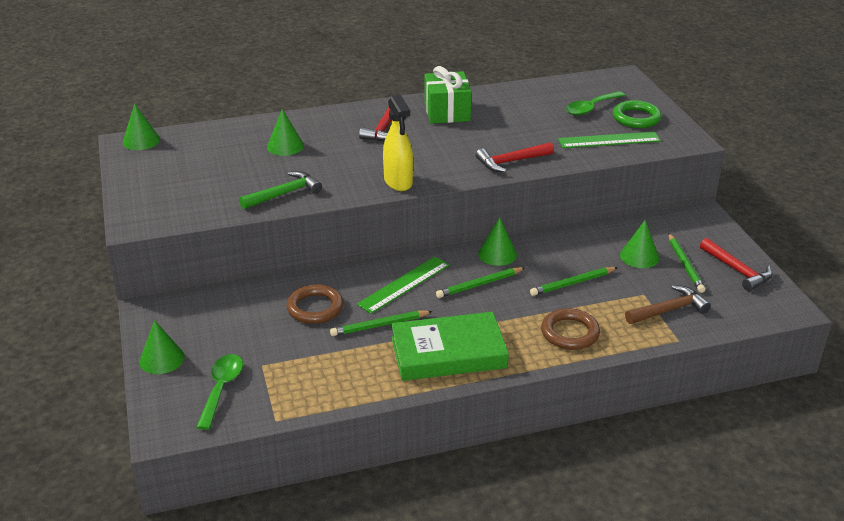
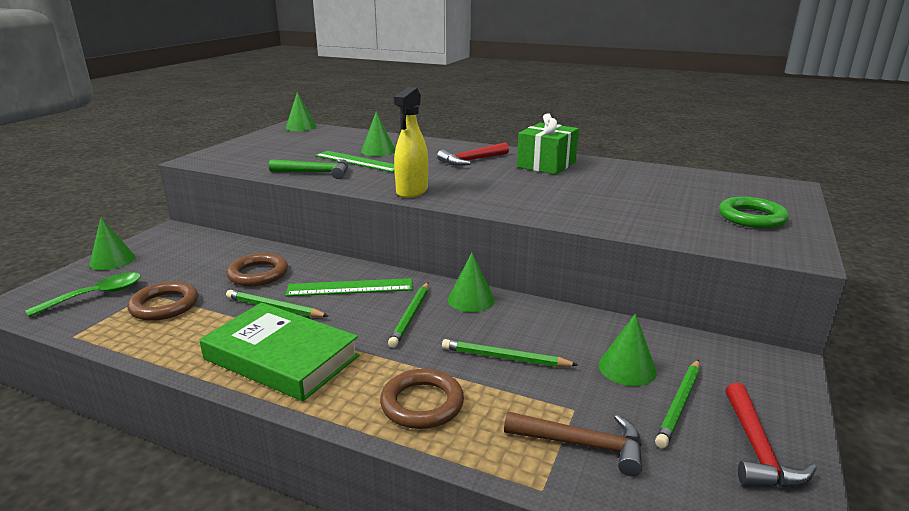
camera: 40 degrees right, 10 degrees down
(295, 366) = (164, 305): none -> brown ring
(479, 285) = (411, 316): green pencil -> green pencil turned 90 degrees counterclockwise
(511, 162) = (541, 209): red hammer -> none
(591, 108) = (705, 197): green spoon -> none
(609, 140) = (684, 224): green ruler -> green ruler (358, 161)

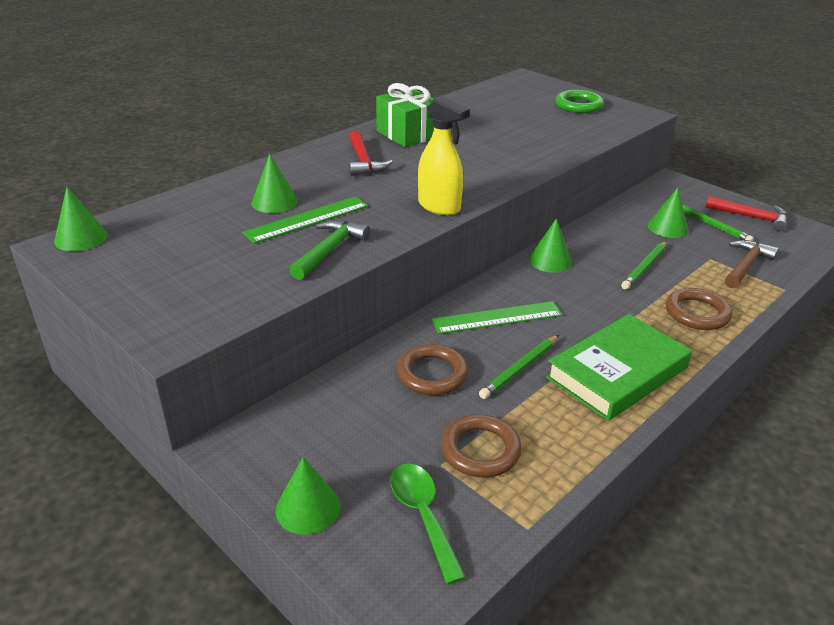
camera: 70 degrees left, 10 degrees up
(350, 288) = (497, 318): green ruler -> green ruler turned 60 degrees clockwise
(411, 316) = (567, 294): green pencil -> none

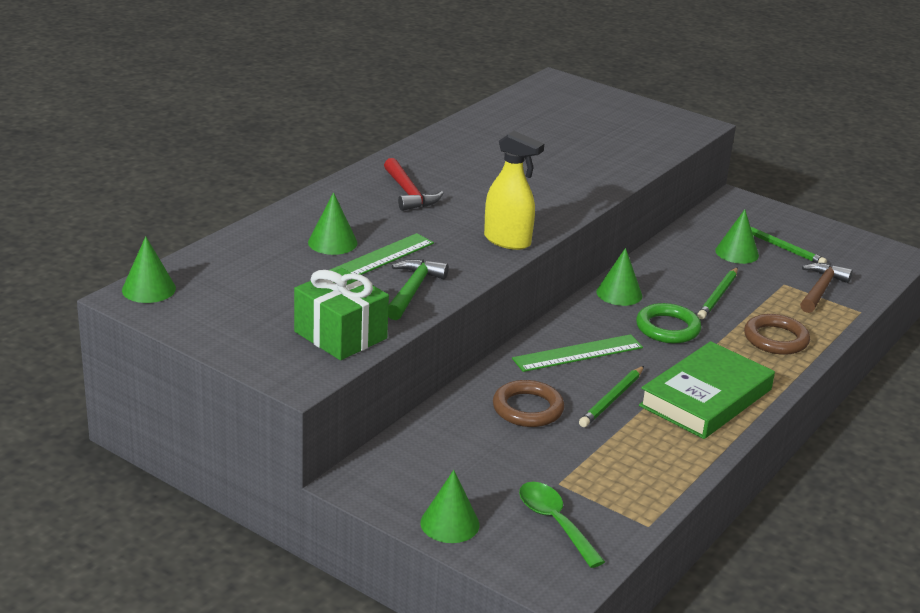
camera: 10 degrees left, 5 degrees down
(408, 134) = (445, 158): green gift -> green gift (340, 335)
(480, 450) = (591, 469): brown ring -> none
(578, 105) = (625, 116): green ring -> green ring (667, 328)
(751, 217) = (823, 237): red hammer -> none

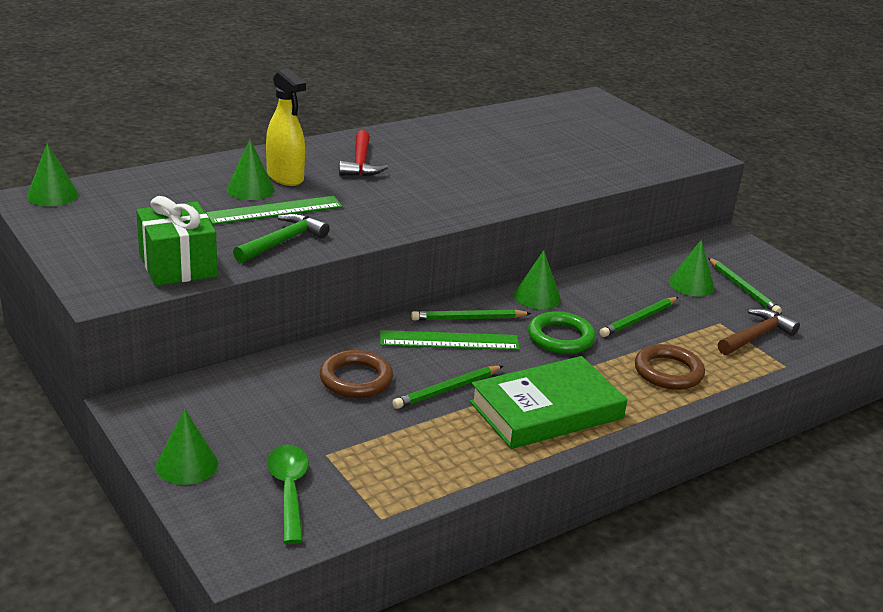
camera: 20 degrees right, 0 degrees up
(507, 241) = (415, 218): yellow spray bottle -> yellow spray bottle (285, 177)
(577, 328) = (468, 318): none -> green pencil

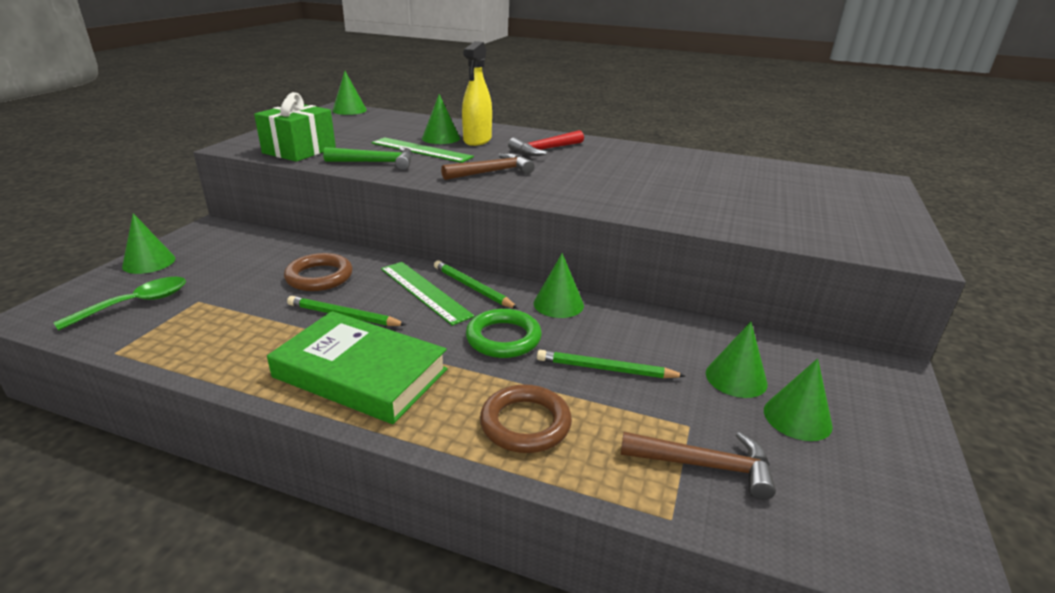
camera: 55 degrees right, 0 degrees up
(386, 205) = (492, 172): none -> brown hammer
(743, 289) = (797, 417): green pencil -> green cone

